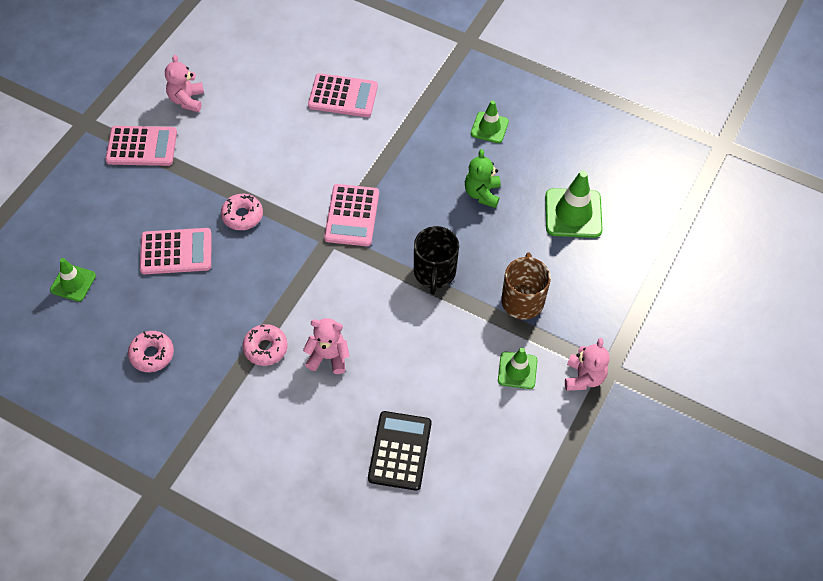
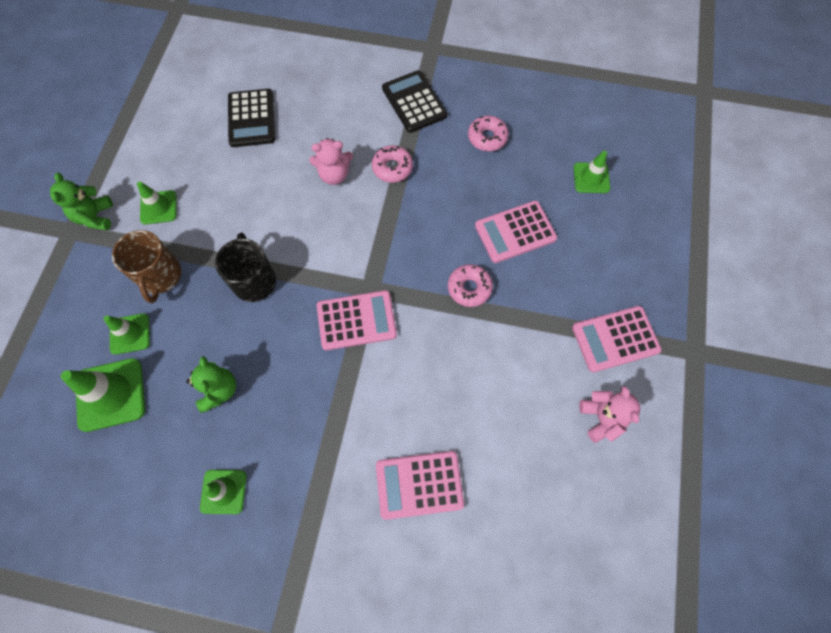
camera: 165 degrees right, 10 degrees up
(210, 420) = (414, 102): none -> black calculator
(352, 215) = (356, 320): pink calculator -> pink calculator turned 90 degrees clockwise
(554, 256) = (130, 334): none -> green traffic cone
(583, 377) = (95, 217): pink teddy bear -> green teddy bear

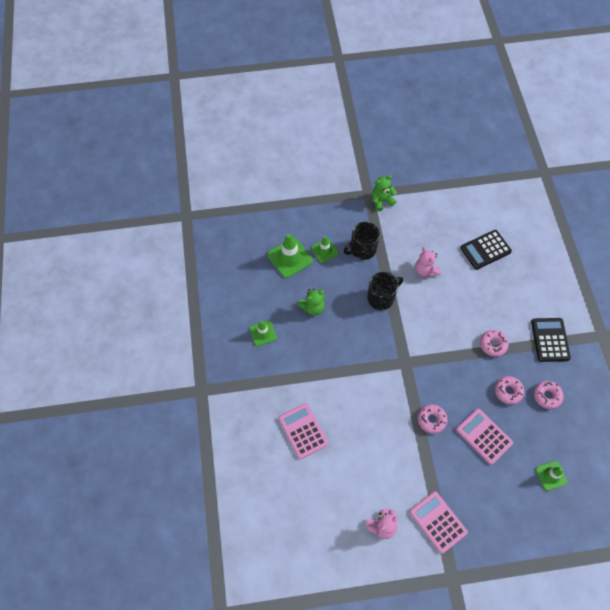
camera: 70 degrees right, 5 degrees down
(158, 207) = (402, 229): green traffic cone -> none
(160, 276) = (362, 249): brown mug -> black mug
(334, 175) = (470, 312): pink teddy bear -> pink teddy bear (425, 270)
(356, 320) = (382, 362): pink calculator -> none
(414, 102) = (550, 340): black calculator -> black calculator turned 45 degrees counterclockwise
(464, 178) = (508, 391): none -> pink donut

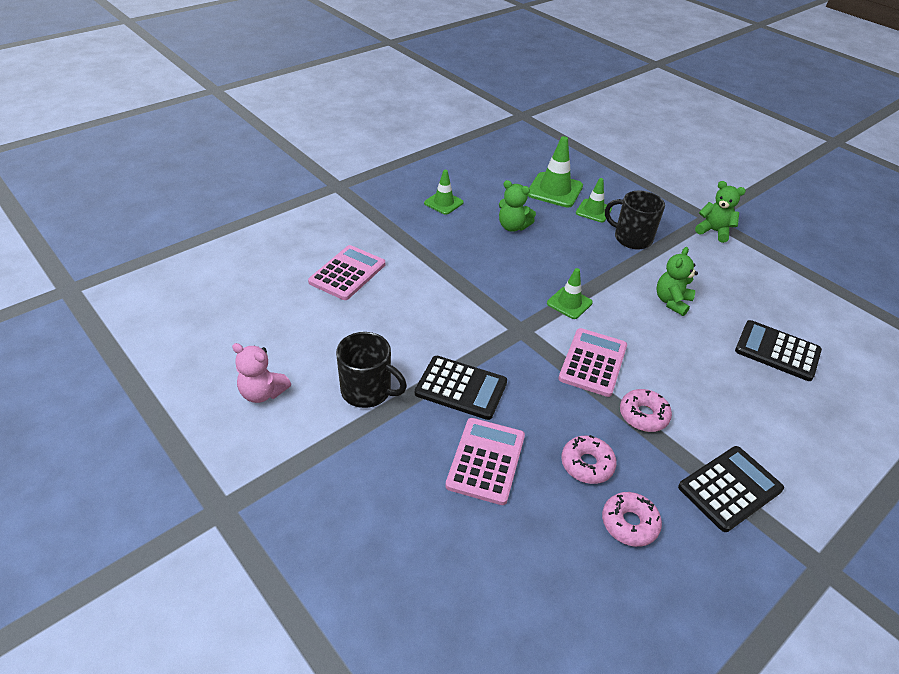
camera: 55 degrees right, 20 degrees down
(381, 298) = (587, 276): black mug -> black mug (367, 391)
(425, 270) = (672, 302): pink teddy bear -> green teddy bear
(431, 420) = (461, 388): pink donut -> black calculator
(438, 522) = (305, 455): pink calculator -> pink calculator (593, 362)
(551, 475) = (491, 589): green traffic cone -> green traffic cone (569, 303)

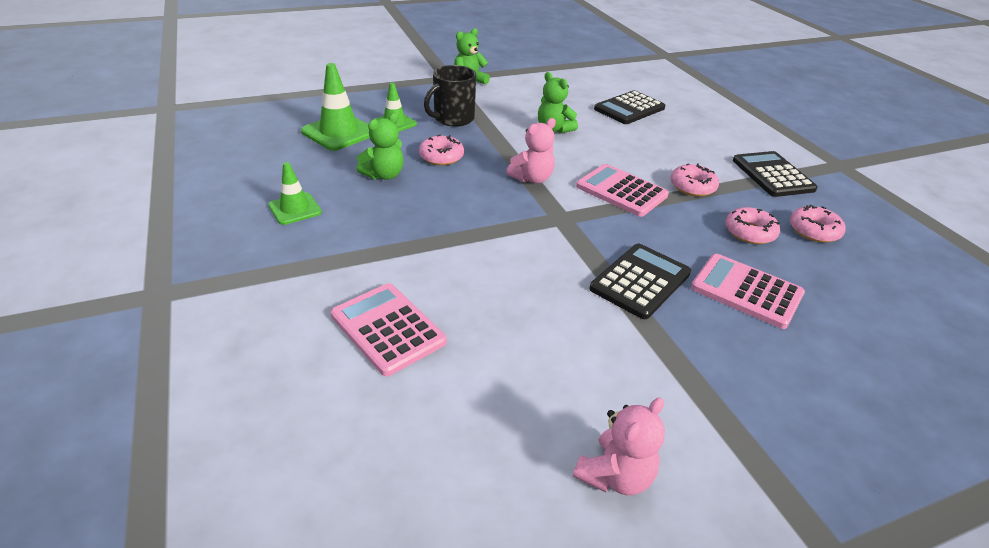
camera: 70 degrees left, 5 degrees down
(367, 391) = (631, 359): black mug -> none
(562, 247) = (441, 157): none -> pink donut
(569, 303) = (532, 178): green traffic cone -> pink teddy bear

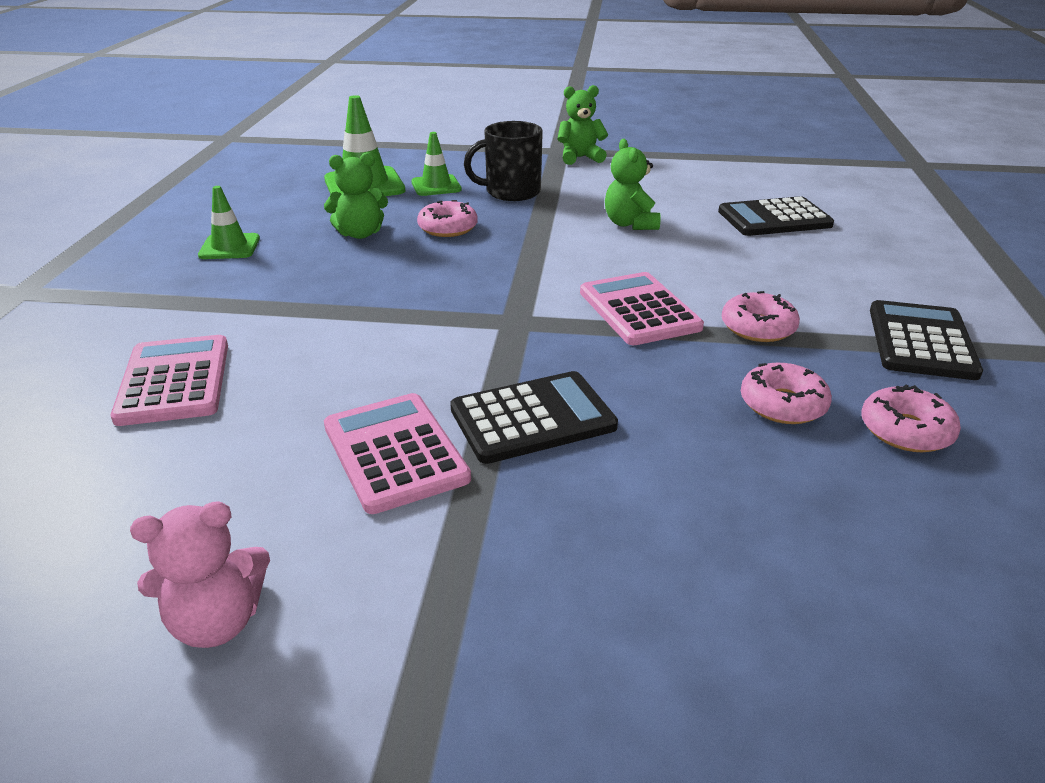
camera: 30 degrees right, 5 degrees down
(532, 178) = (532, 271): pink teddy bear -> none
(746, 291) = (681, 475): pink calculator -> pink calculator (395, 452)

